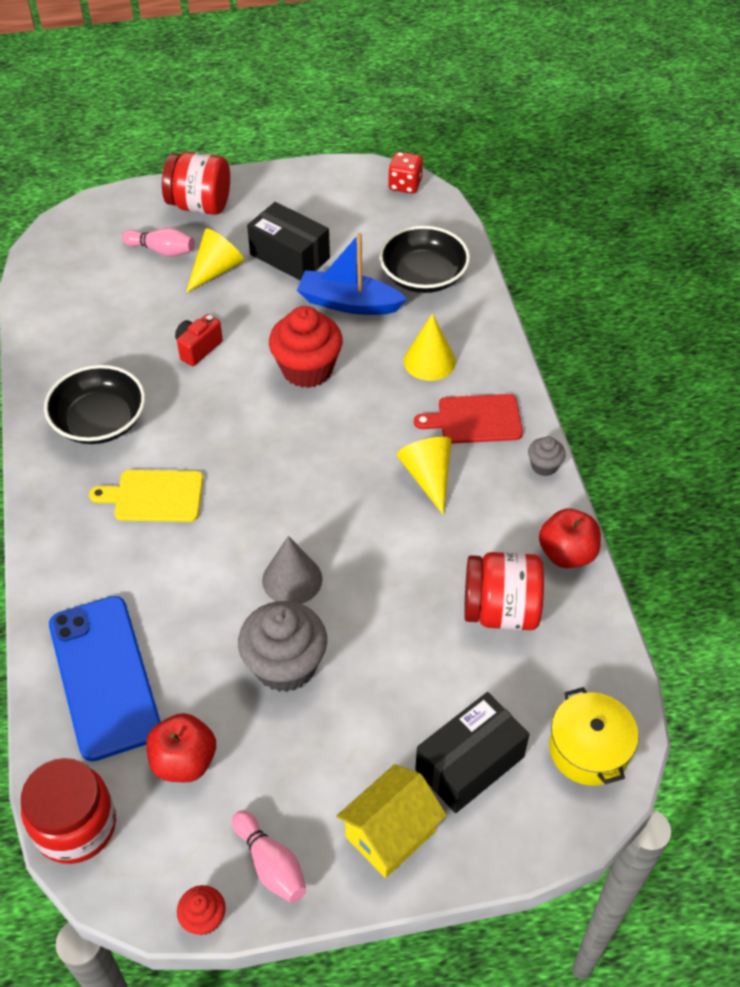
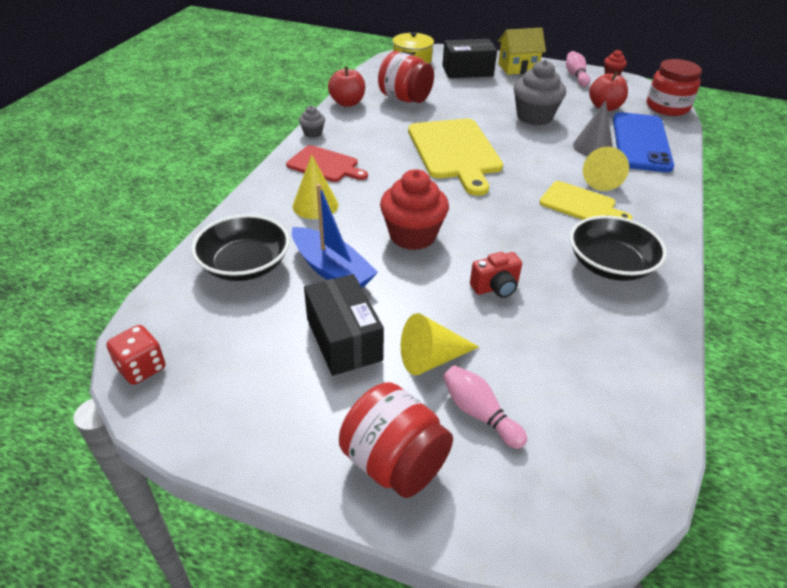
camera: 150 degrees left, 10 degrees down
(292, 579) = (509, 141): grey cone -> grey cone (593, 147)
(347, 519) = (455, 152): none -> yellow cutting board
(428, 477) = (387, 152): yellow cone -> yellow cone (600, 179)

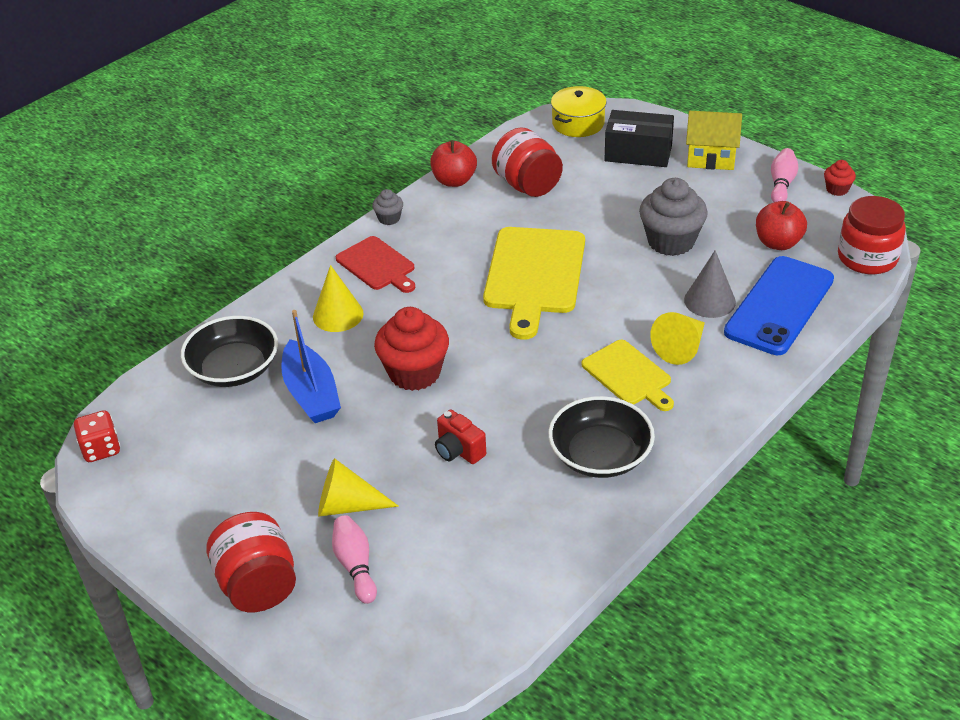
camera: 25 degrees right, 0 degrees up
(344, 339) = (281, 467): black box -> none
(495, 288) = (458, 451): red camera -> red camera turned 45 degrees clockwise

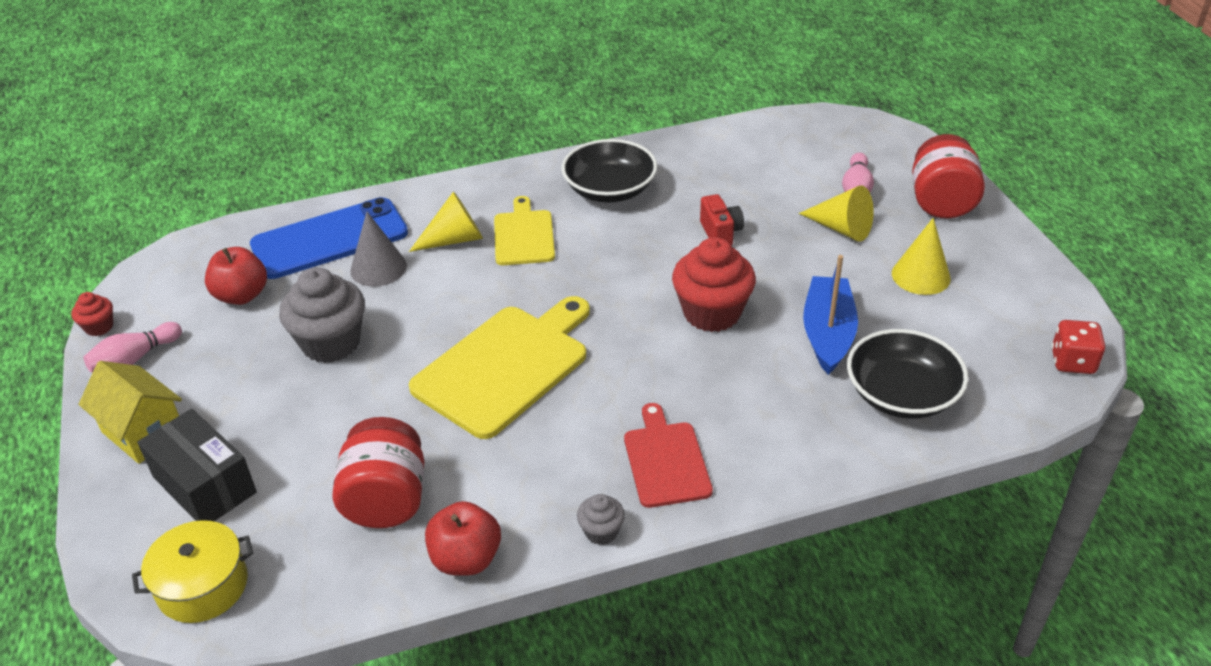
camera: 150 degrees left, 0 degrees up
(338, 315) = (752, 412): yellow cone -> yellow cone (921, 276)
(867, 258) = (196, 248): red jar -> none

